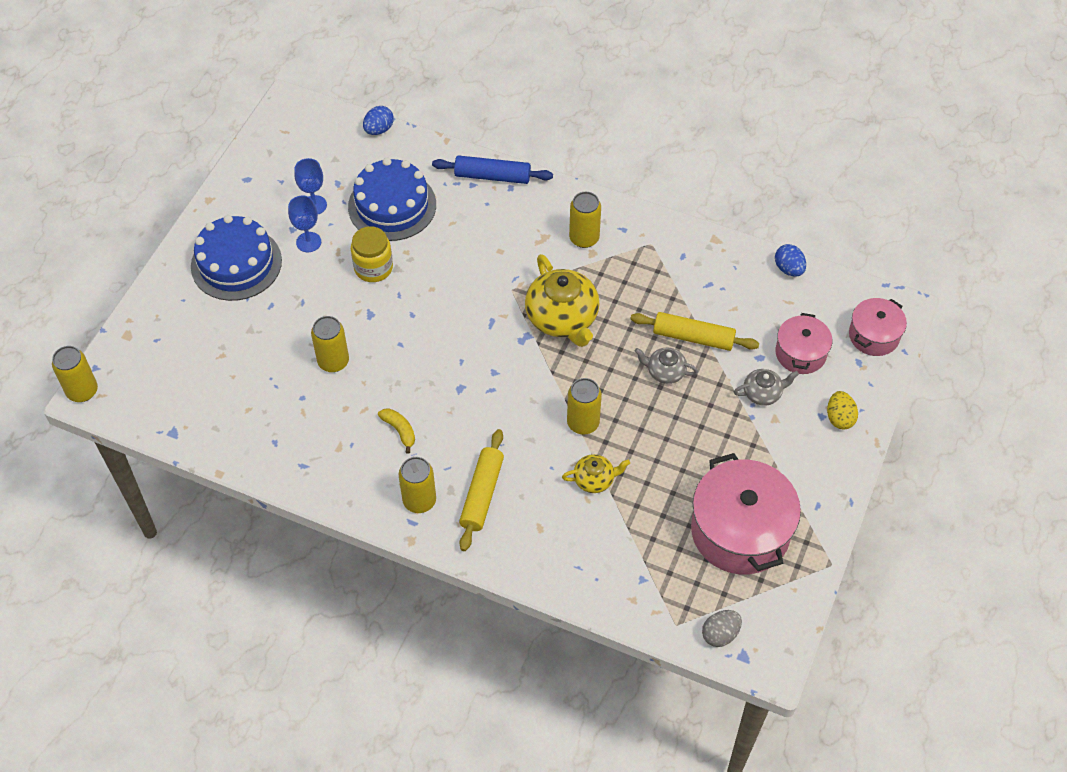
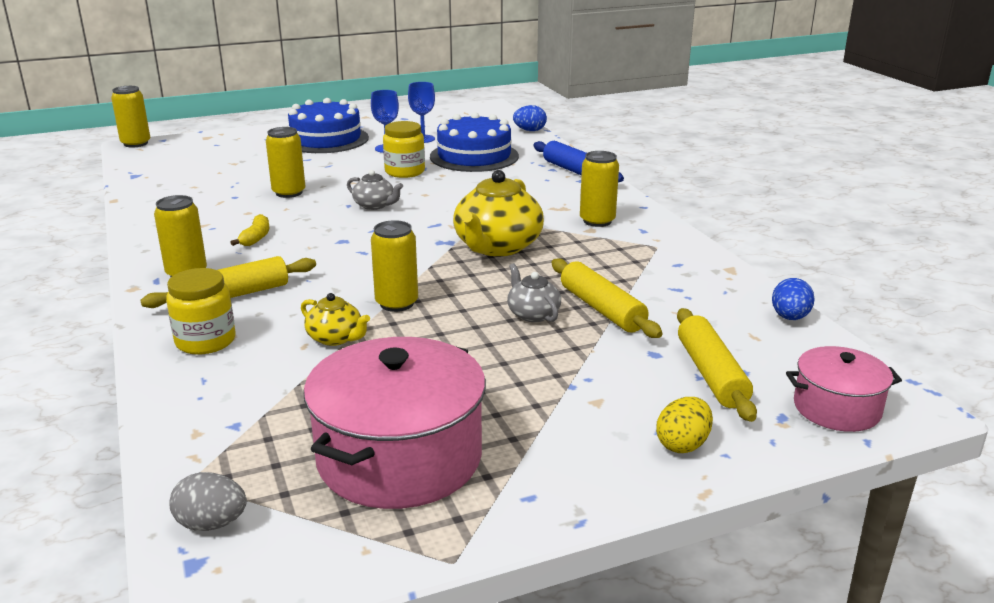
camera: 45 degrees right, 30 degrees down
(531, 542) = (205, 341): none -> yellow jar
(763, 393) = (614, 377): grey teapot -> grey teapot (375, 205)
(800, 353) = (711, 374): pink pot -> yellow rolling pin

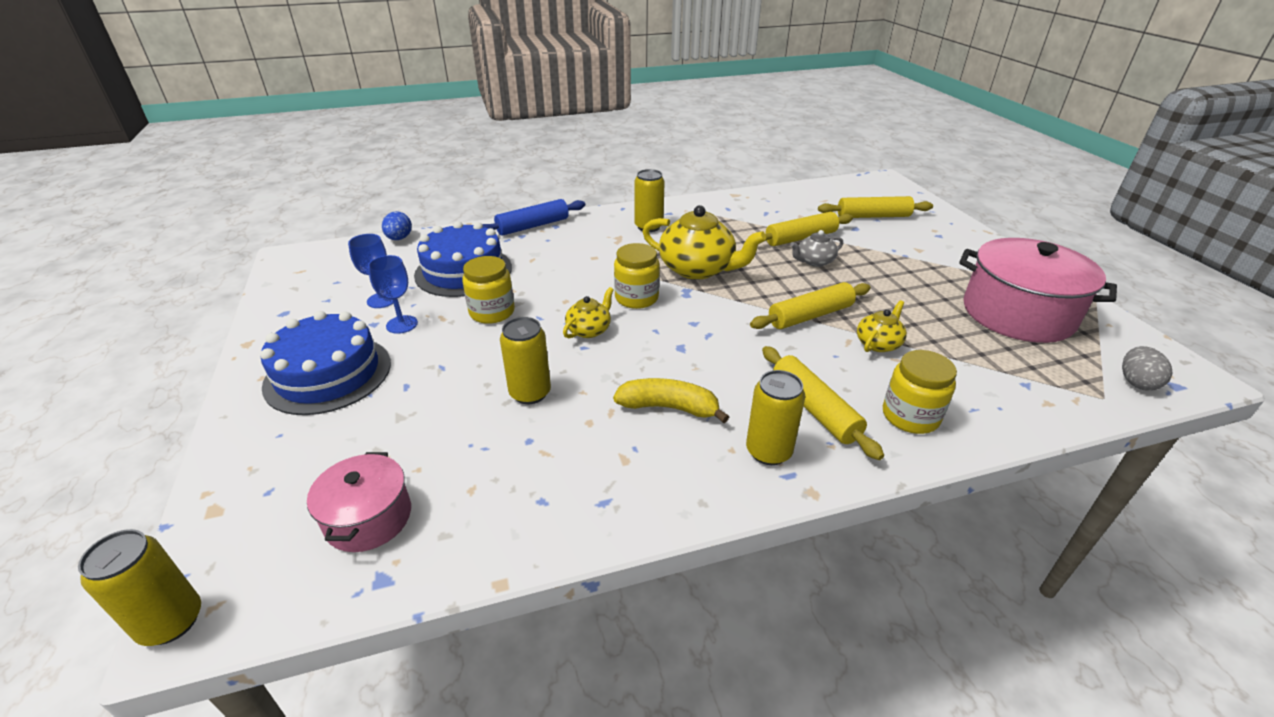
camera: 85 degrees left, 10 degrees up
(256, 238) = (669, 407): yellow banana -> yellow banana, size x1.52
(375, 205) = (589, 330): grey teapot -> yellow teapot
(397, 303) = (810, 316): yellow can -> yellow rolling pin
(431, 221) = (636, 298): none -> yellow jar
(682, 444) = (949, 231): yellow egg -> none
(789, 317) = (798, 189): blue egg -> none
(836, 408) = (893, 193): pink pot -> pink pot (368, 518)

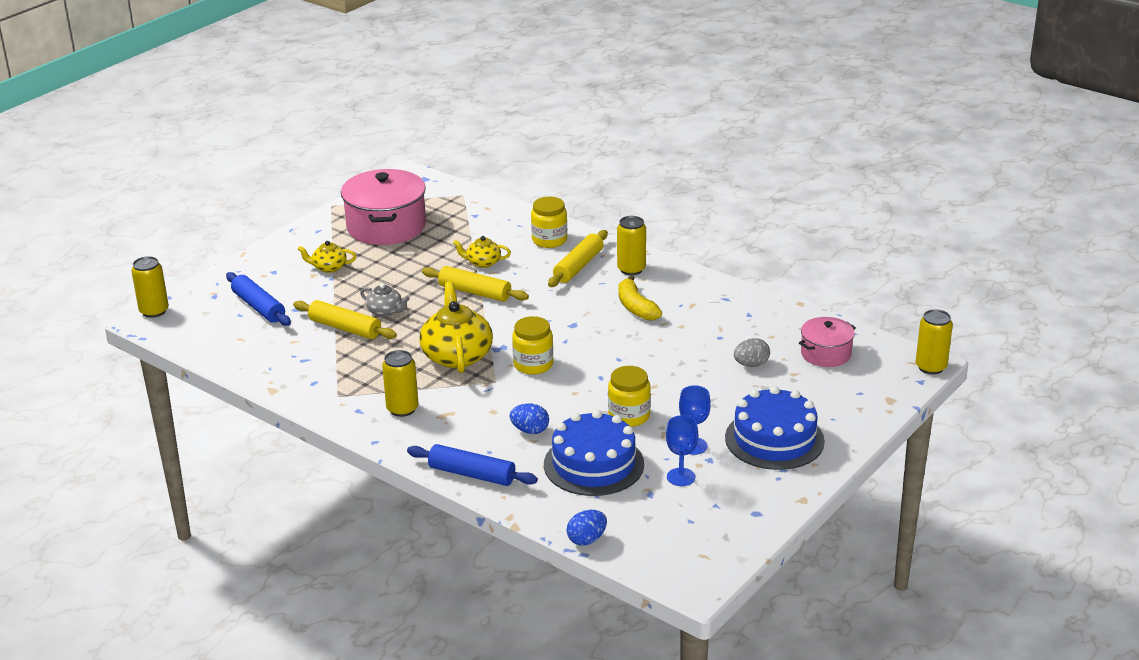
camera: 125 degrees left, 5 degrees down
(530, 393) = (685, 356): yellow can -> yellow can (154, 311)
(546, 262) = (530, 430): none -> blue egg
(589, 330) = (597, 365): yellow teapot -> yellow teapot (329, 267)
(873, 216) = (259, 307): yellow rolling pin -> blue rolling pin
(1136, 382) = (434, 188): grey egg -> grey egg (751, 364)

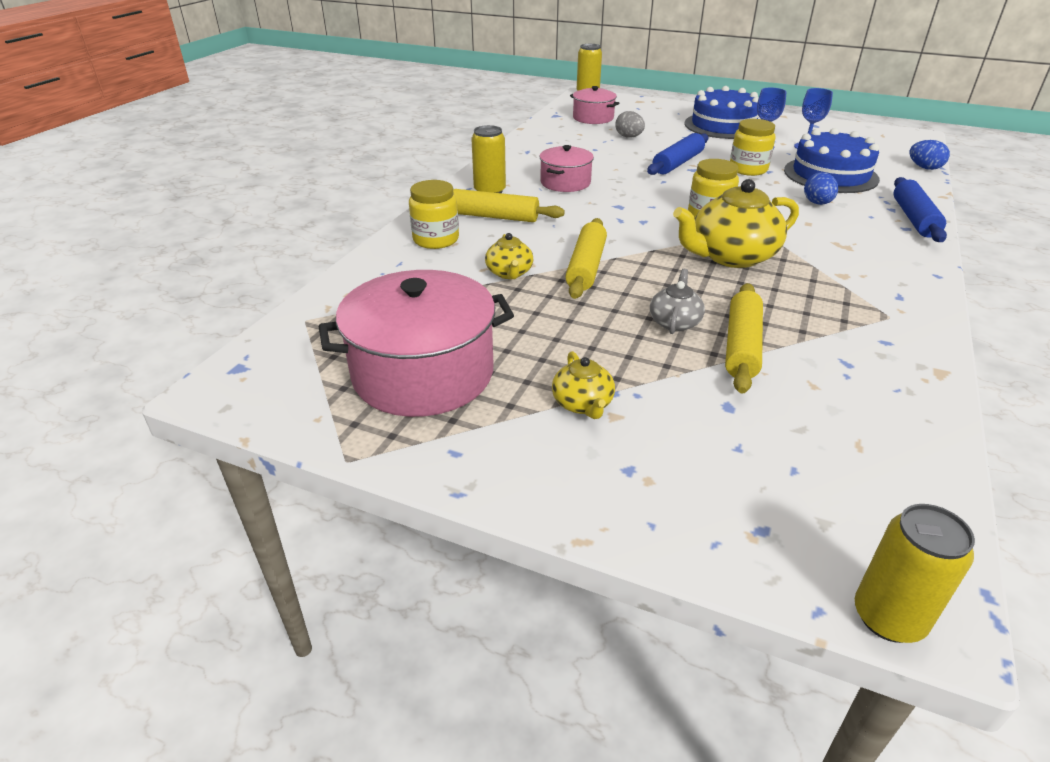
camera: 105 degrees left, 5 degrees up
(259, 307) = (753, 452): blue rolling pin -> blue rolling pin (677, 163)
(402, 409) = (863, 270): yellow can -> none
(636, 307) = (565, 183): yellow banana -> pink pot

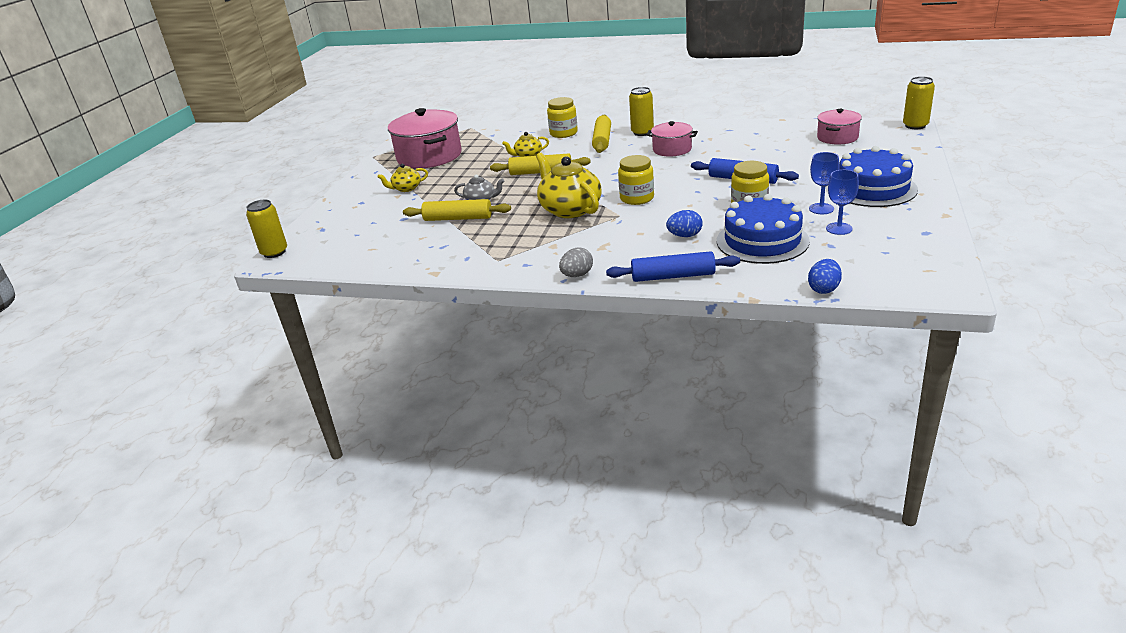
camera: 85 degrees right, 5 degrees down
(629, 137) = (796, 156): grey egg -> grey egg (577, 275)

